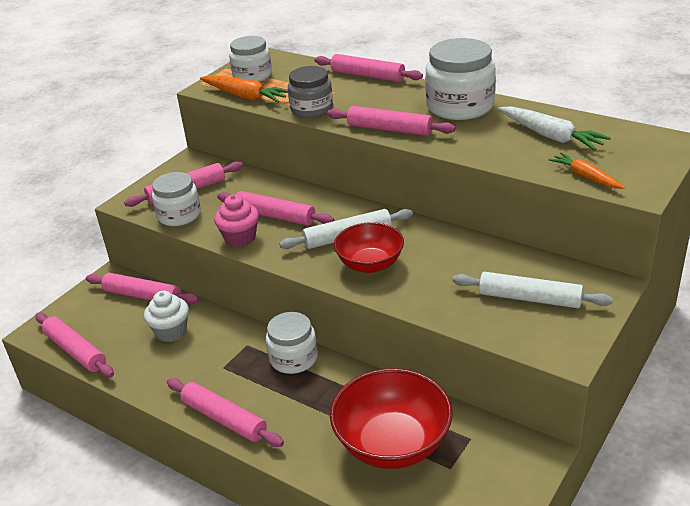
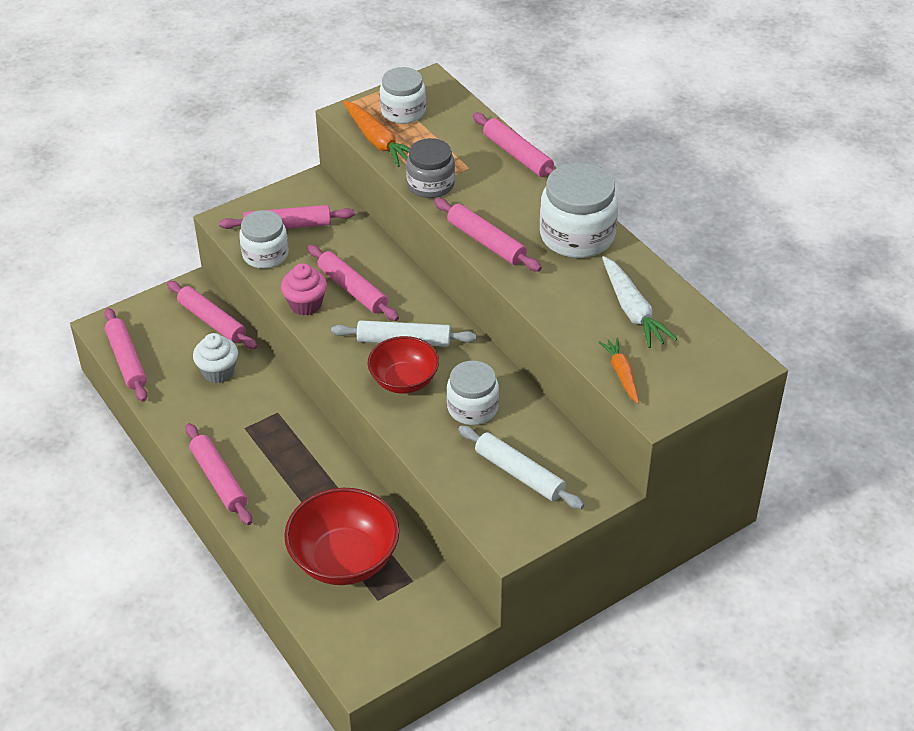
camera: 20 degrees right, 10 degrees up
(293, 358) = (310, 443): white jar -> white jar (472, 408)

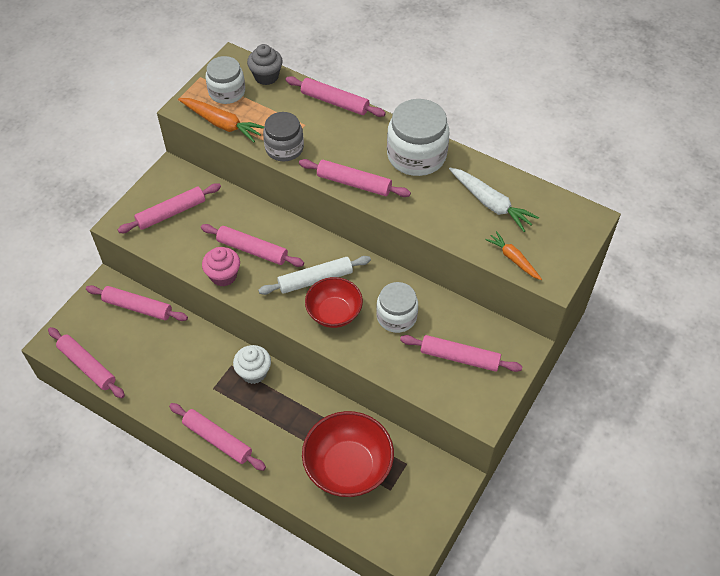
camera: 25 degrees left, 10 degrees up
(218, 372) = (166, 348): white cupcake -> white cupcake (254, 372)
(265, 254) = (167, 244): white jar -> none
(456, 108) = (266, 76): none -> grey cupcake
(519, 473) = (460, 357): white rolling pin -> pink rolling pin

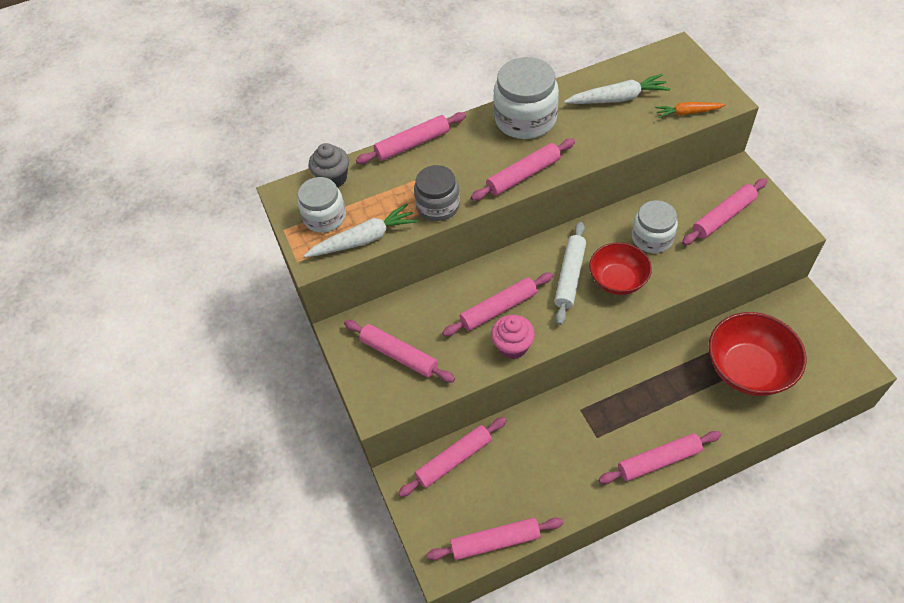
camera: 50 degrees left, 0 degrees up
(171, 213) = (399, 355): pink rolling pin -> pink rolling pin turned 60 degrees counterclockwise
(222, 124) = (364, 239): orange carrot -> white carrot
(254, 372) = (601, 394): white cupcake -> none

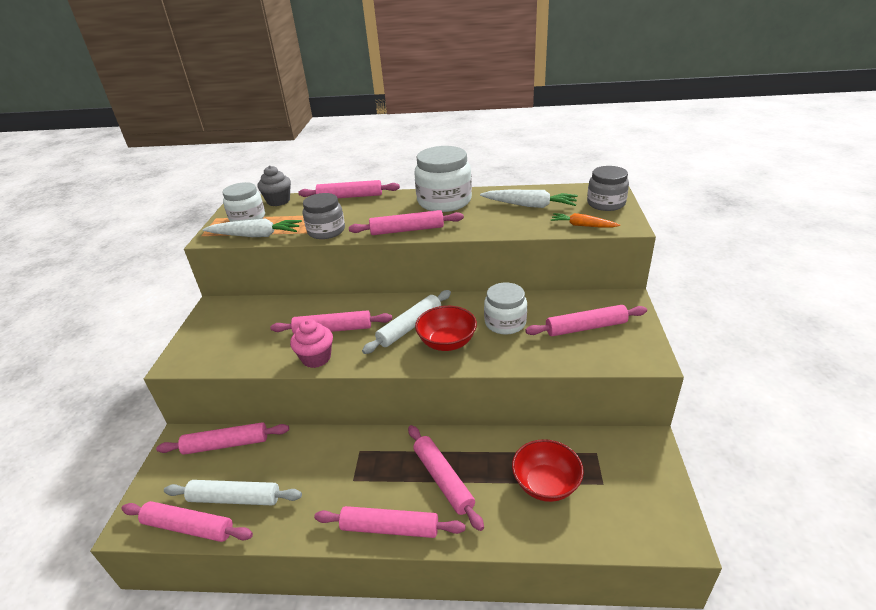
camera: 25 degrees right, 20 degrees down
(399, 355) = (231, 333): pink rolling pin -> pink rolling pin (443, 479)
(511, 500) = (235, 498): none -> white rolling pin
(688, 73) = (606, 203): none -> grey jar
(748, 369) = (545, 484): red bowl -> red bowl, size x0.65

